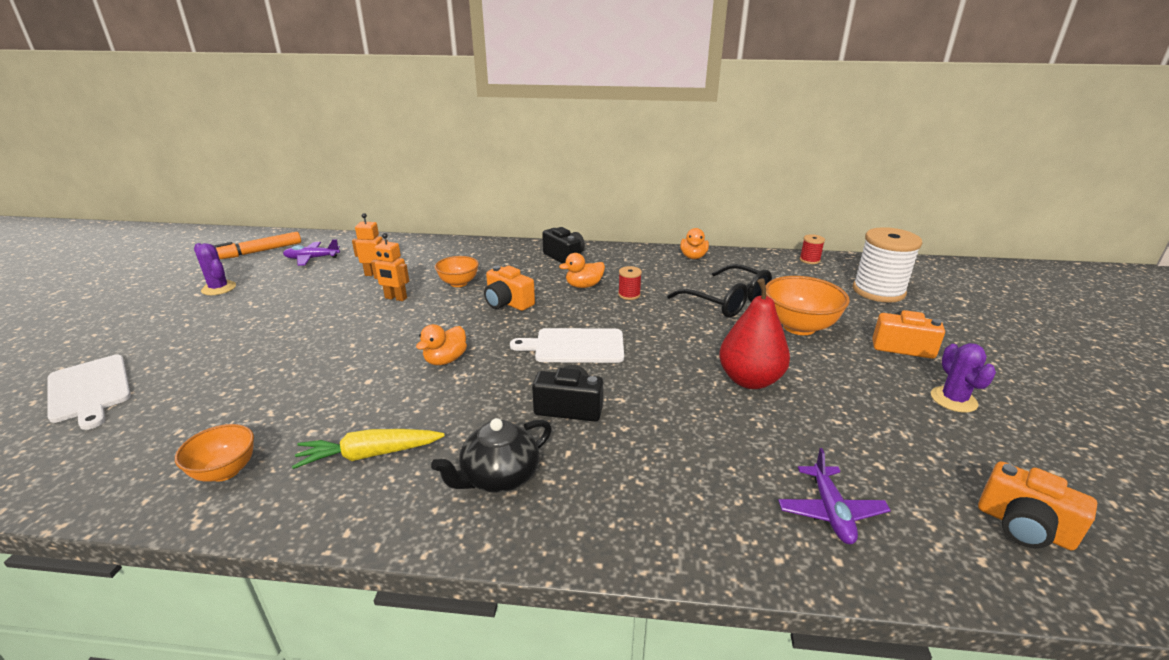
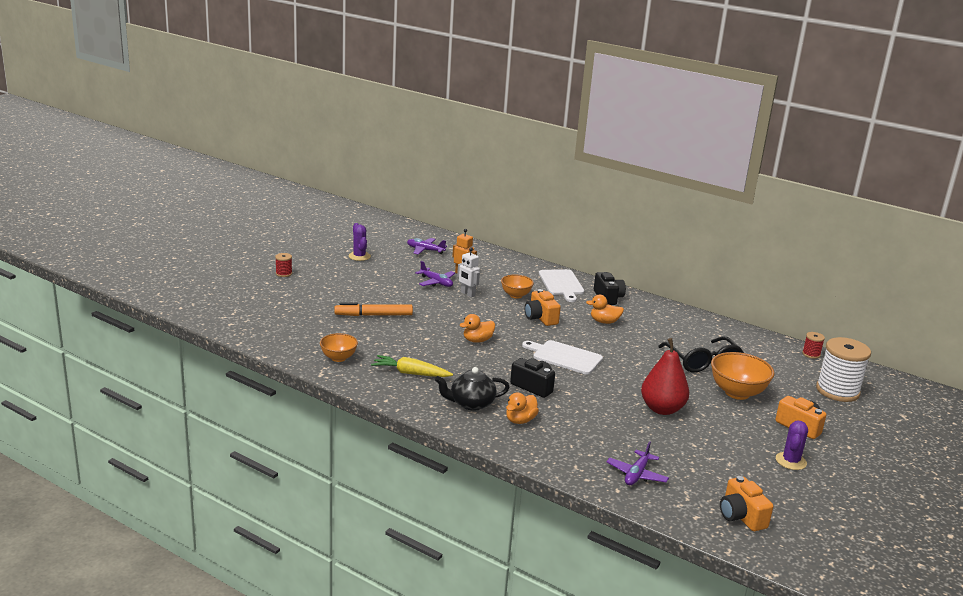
camera: 25 degrees right, 5 degrees down
(89, 390) = (280, 299): white cutting board -> white cutting board (561, 284)
(256, 252) = (390, 235): orange marker -> orange marker (373, 315)
(345, 294) = (436, 282): none -> purple plane
(395, 298) = (467, 294): orange robot -> white robot
(629, 295) = (632, 337): red spool -> red spool (284, 273)
(693, 257) = (712, 325): orange duck -> orange duck (520, 420)

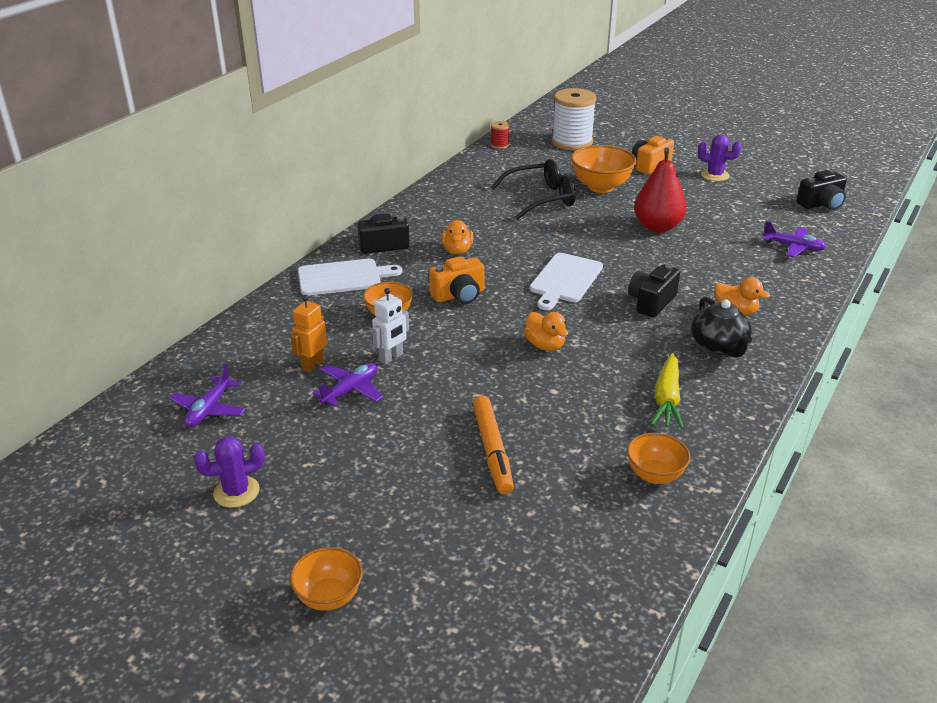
camera: 90 degrees left, 10 degrees up
(284, 273) = (329, 597): red spool -> orange bowl
(741, 516) = (821, 204): orange camera -> black camera

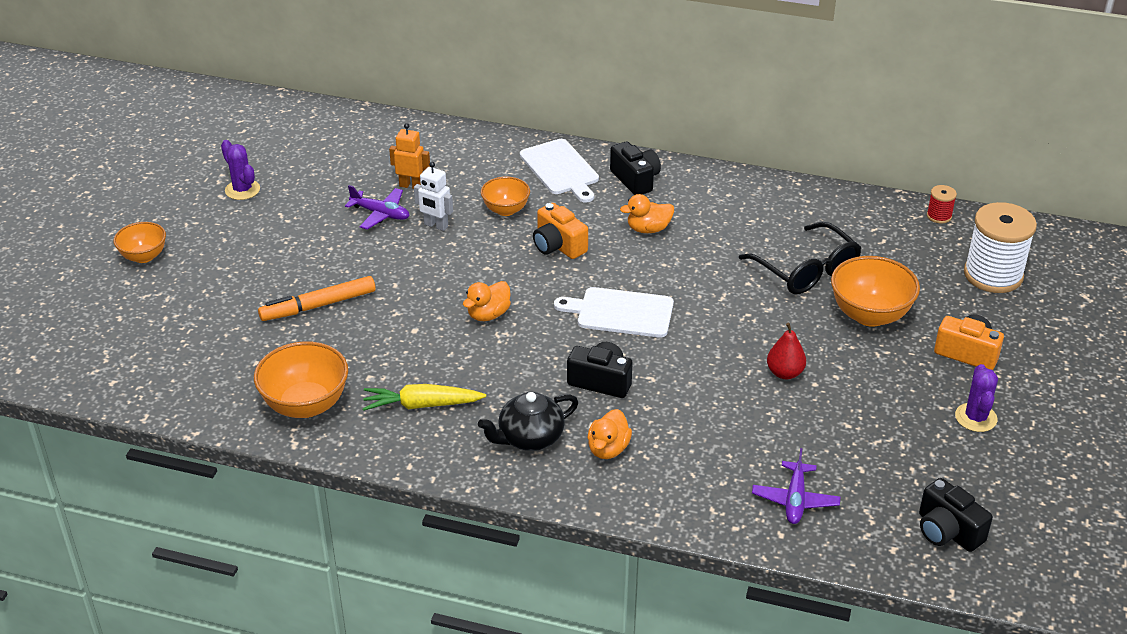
camera: 75 degrees right, 5 degrees up
(209, 409) = (335, 151): purple plane -> none
(655, 475) = (305, 405): orange bowl -> orange bowl, size x1.62
(657, 227) = (785, 373): red pear -> red pear, size x0.59

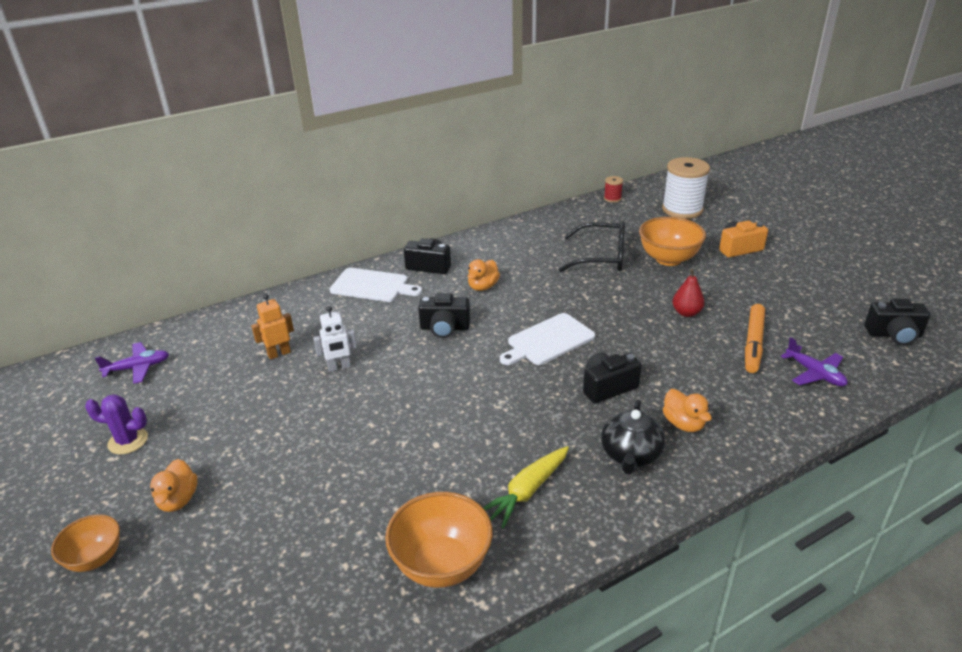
camera: 45 degrees left, 5 degrees down
(318, 305) = (332, 481): orange marker -> orange marker (753, 343)
(380, 214) = (283, 385): purple plane -> purple plane (138, 368)
(488, 314) = (470, 398): orange duck -> orange duck (178, 500)
(506, 210) = (374, 328): orange bowl -> none
(558, 246) = (445, 328): orange camera -> black camera
(976, 418) = (798, 274): purple cactus -> none

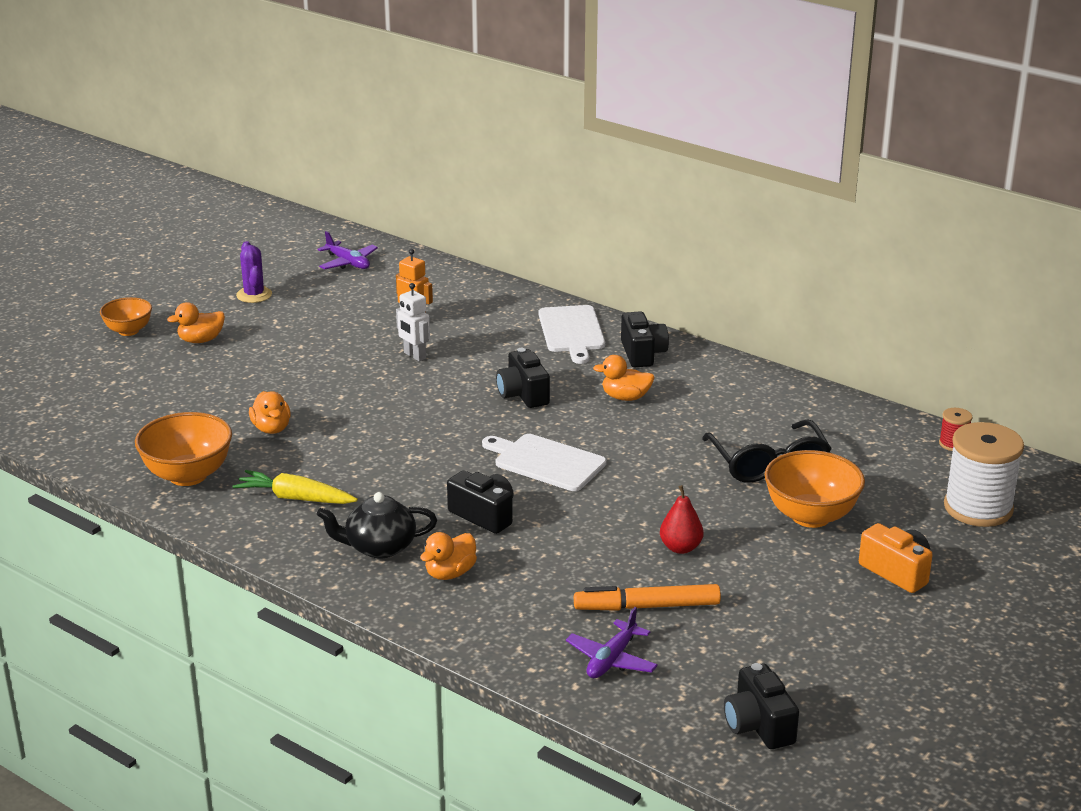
camera: 65 degrees right, 5 degrees down
(394, 482) = (271, 428): none -> orange duck

